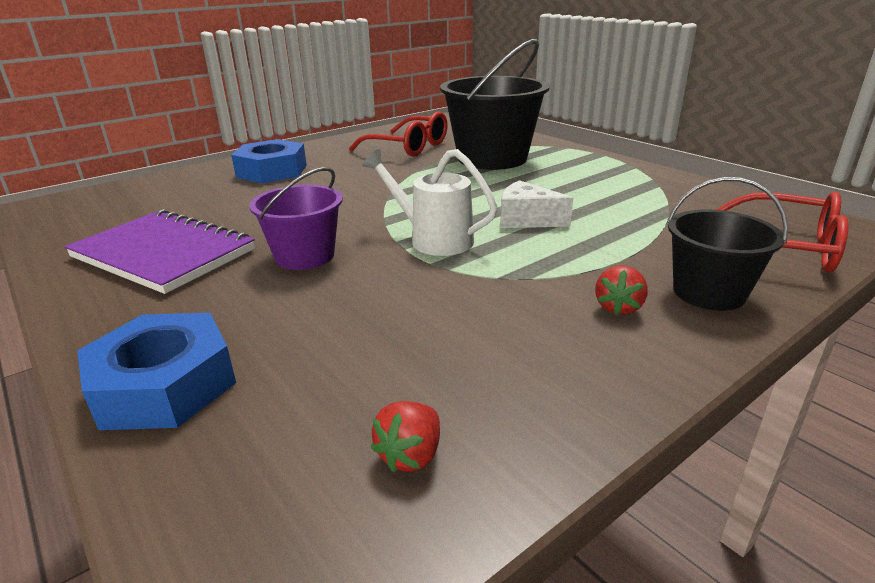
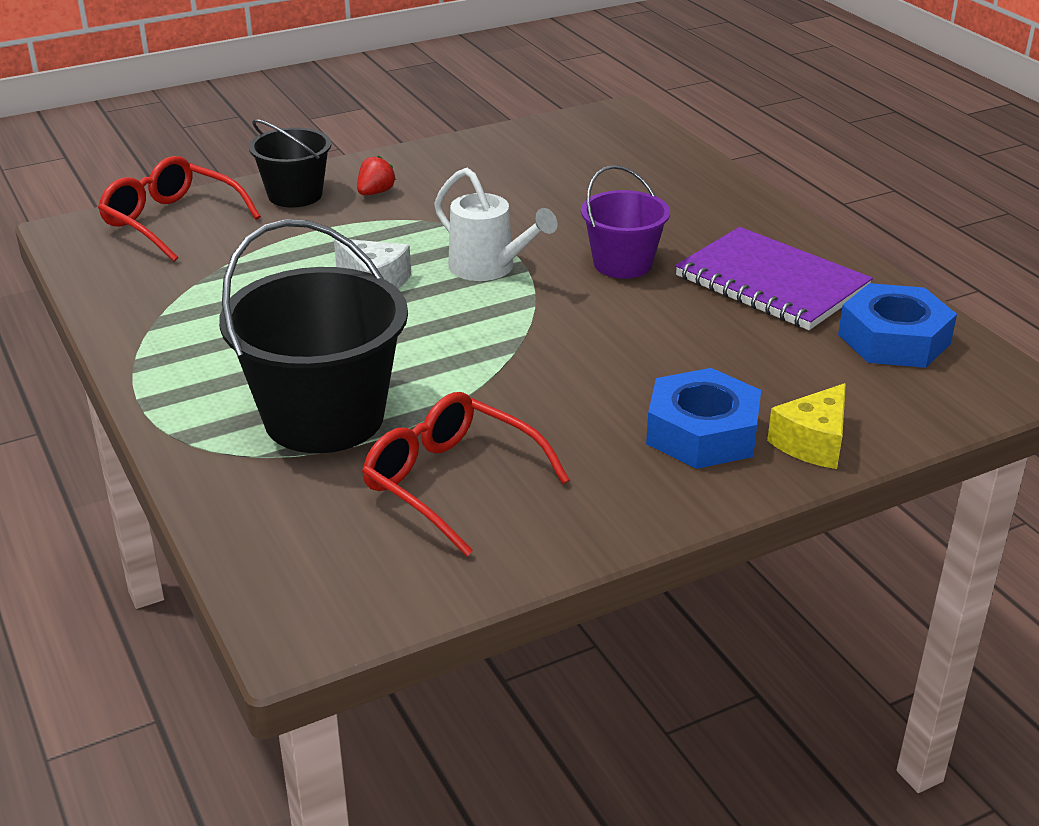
camera: 170 degrees left, 5 degrees up
(164, 385) = (699, 182): blue nut -> blue nut (893, 339)
(207, 173) = (813, 443): none -> yellow cheese
(410, 455) = (552, 143): red strawberry -> none

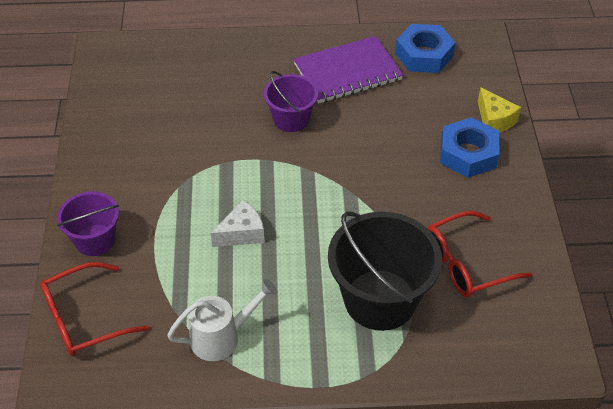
camera: 65 degrees left, 15 degrees up
(295, 195) = (95, 240): black bucket -> purple bucket
(375, 193) = (123, 198): red strawberry -> none
(489, 268) = (260, 176): white watering can -> white watering can (222, 337)

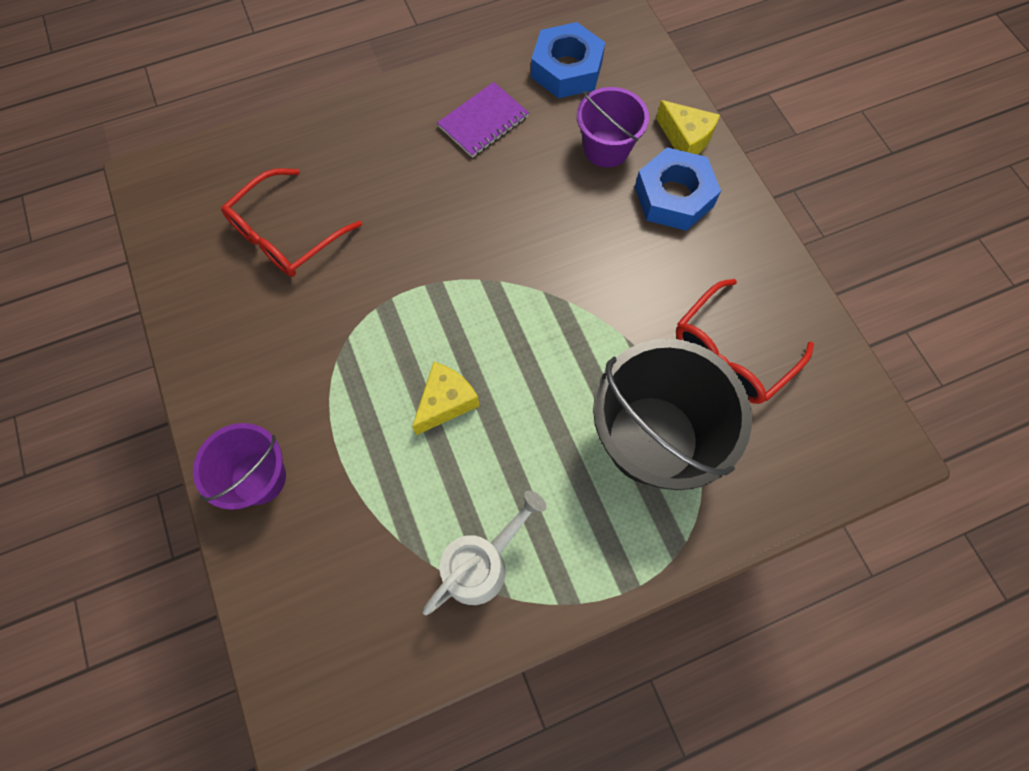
camera: 20 degrees left, 20 degrees up
(84, 318) = (293, 602): red glasses -> red glasses (286, 235)
(242, 233) = (446, 402): white cheese -> yellow cheese
(291, 119) = (440, 213): purple bucket -> purple bucket (606, 148)
(347, 72) = (483, 122): purple notebook -> purple notebook, size x0.63

